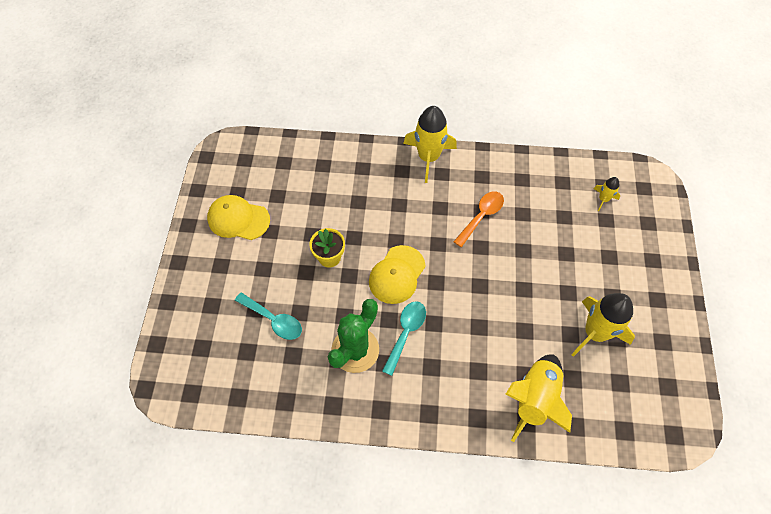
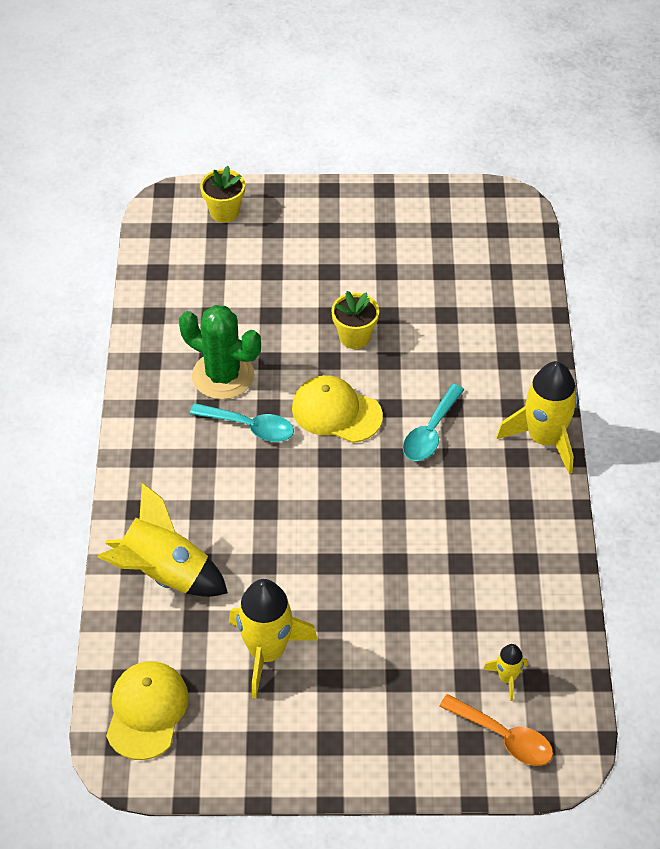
camera: 85 degrees right, 10 degrees down
(183, 341) = (224, 212): none -> yellow flower pot
(238, 219) = (400, 236): yellow cap -> yellow cap (146, 711)
(273, 320) = (258, 291): turquoise spoon -> turquoise spoon (430, 432)
(481, 216) = (447, 509): orange spoon -> orange spoon (504, 737)

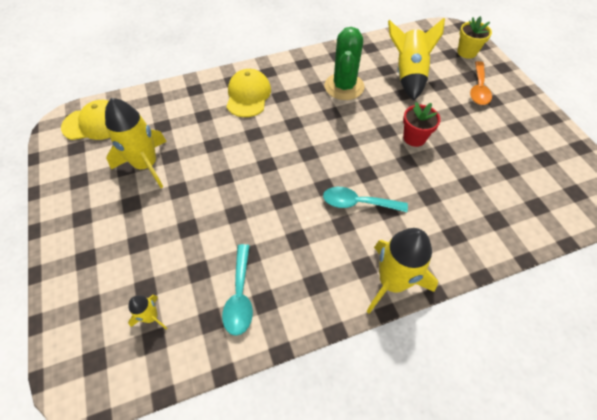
camera: 70 degrees right, 5 degrees up
(164, 573) = (191, 103): yellow rocket -> yellow rocket (408, 75)
(250, 427) = (312, 109): turquoise spoon -> turquoise spoon (240, 296)
(336, 412) = (346, 146): yellow cap -> yellow cap (248, 95)
(354, 336) = (414, 138): yellow flower pot -> red flower pot
(504, 737) = (96, 330): orange spoon -> orange spoon (478, 89)

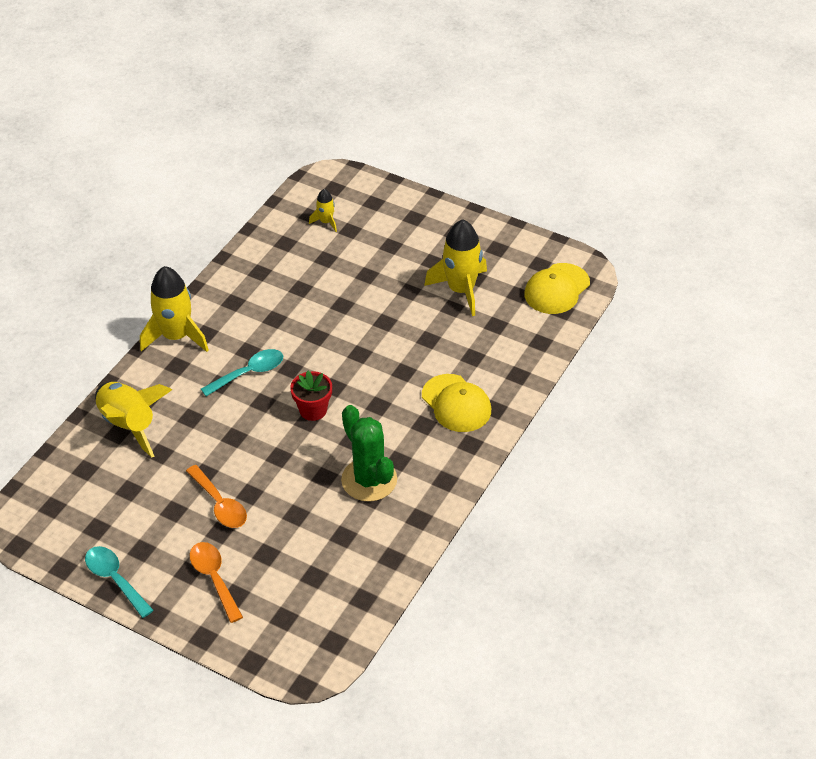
camera: 140 degrees right, 10 degrees down
(240, 296) = (280, 264): turquoise spoon -> turquoise spoon (115, 579)
(408, 75) = (310, 545): yellow rocket -> yellow rocket (129, 425)
(414, 138) = (244, 466): red flower pot -> red flower pot (313, 410)
(448, 125) = (220, 504): none -> orange spoon
(467, 52) = (264, 634): yellow flower pot -> none

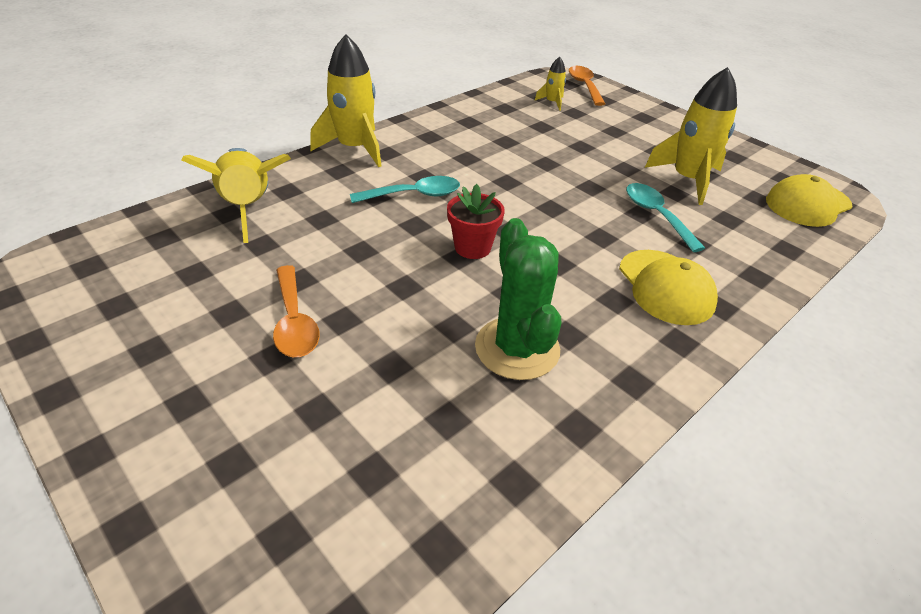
camera: 15 degrees right, 5 degrees down
(115, 579) = (79, 380): turquoise spoon -> turquoise spoon (656, 215)
(214, 578) = (217, 425): orange spoon -> orange spoon (584, 86)

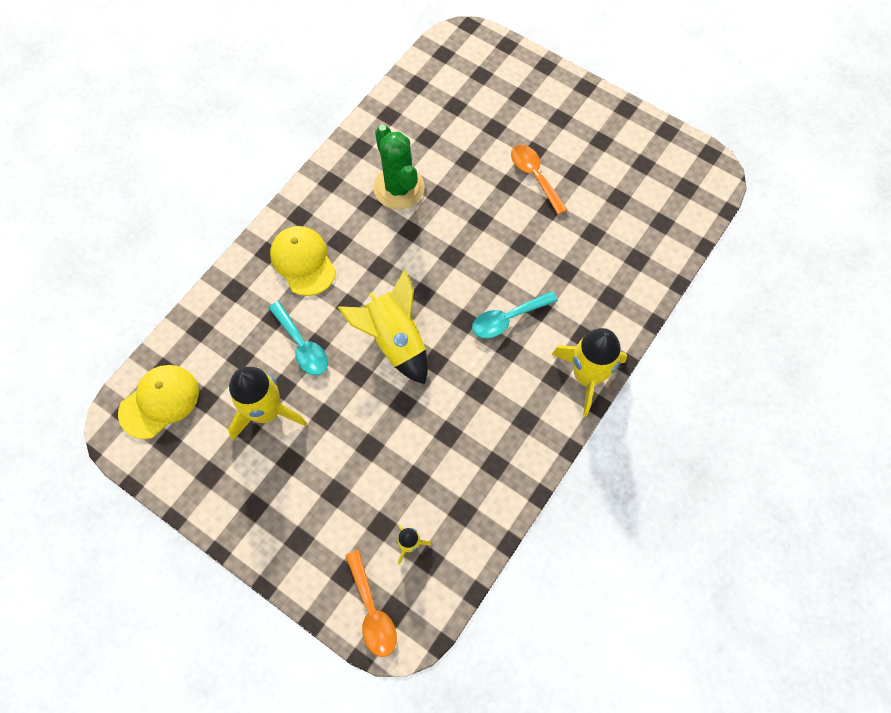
camera: 170 degrees right, 25 degrees up
(248, 209) = (625, 267): yellow rocket -> yellow rocket (394, 341)
(472, 247) = (445, 267): red flower pot -> none

